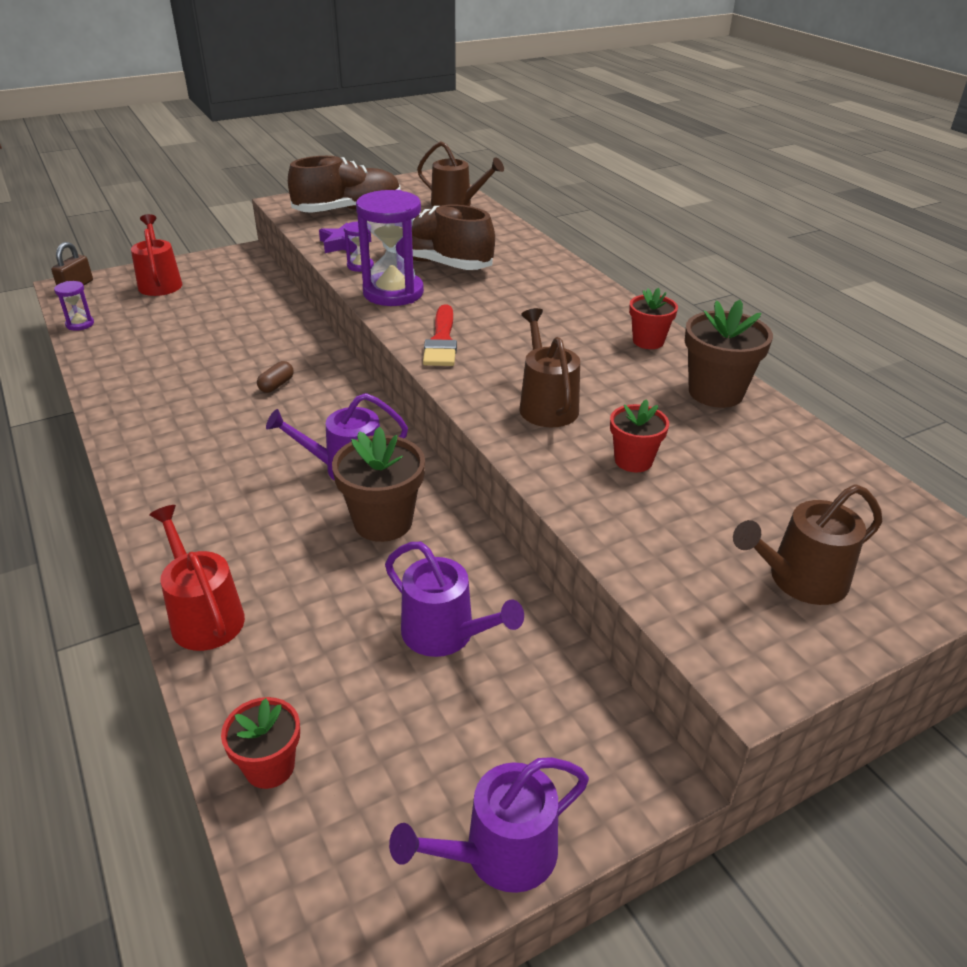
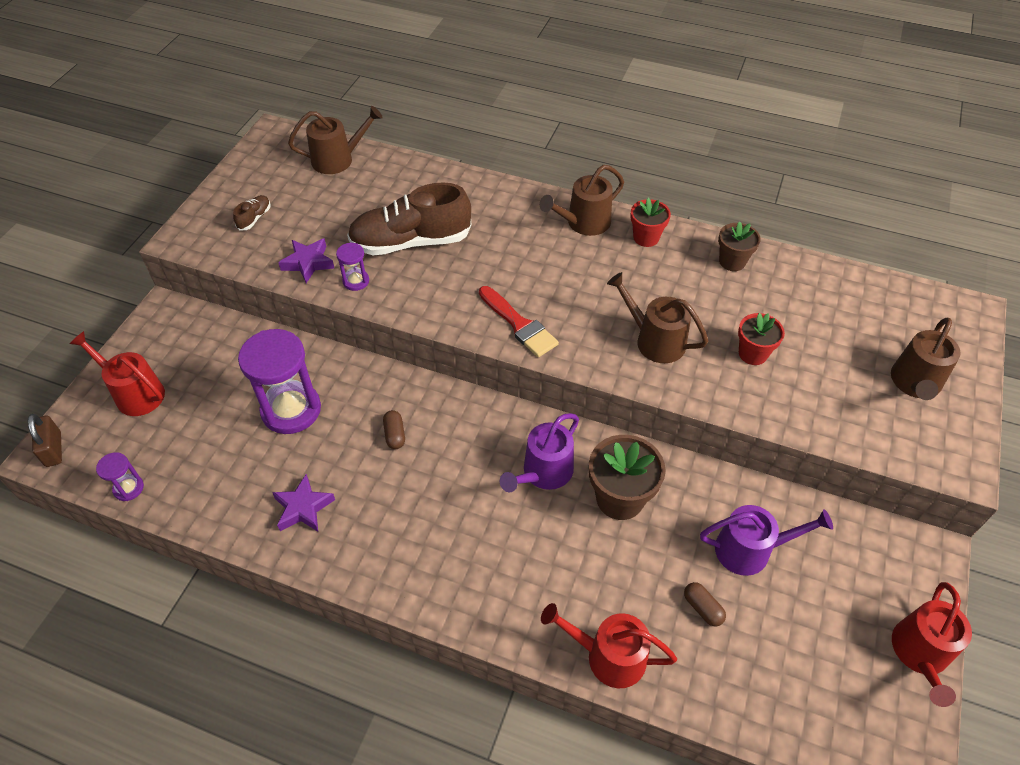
camera: 40 degrees left, 15 degrees up
(154, 389) = (303, 508): none -> purple star
(269, 767) = (770, 712): red flower pot -> none
(333, 643) = (702, 608): none -> brown capsule
(348, 210) = (254, 218): brown shoe -> brown shoe, size x0.41
(393, 293) = (421, 296): purple hourglass -> purple hourglass (291, 410)
(500, 854) = (920, 654): purple watering can -> red watering can
(602, 309) = (584, 223): none -> brown watering can
(715, 392) = (732, 261): brown flower pot -> brown flower pot, size x0.63

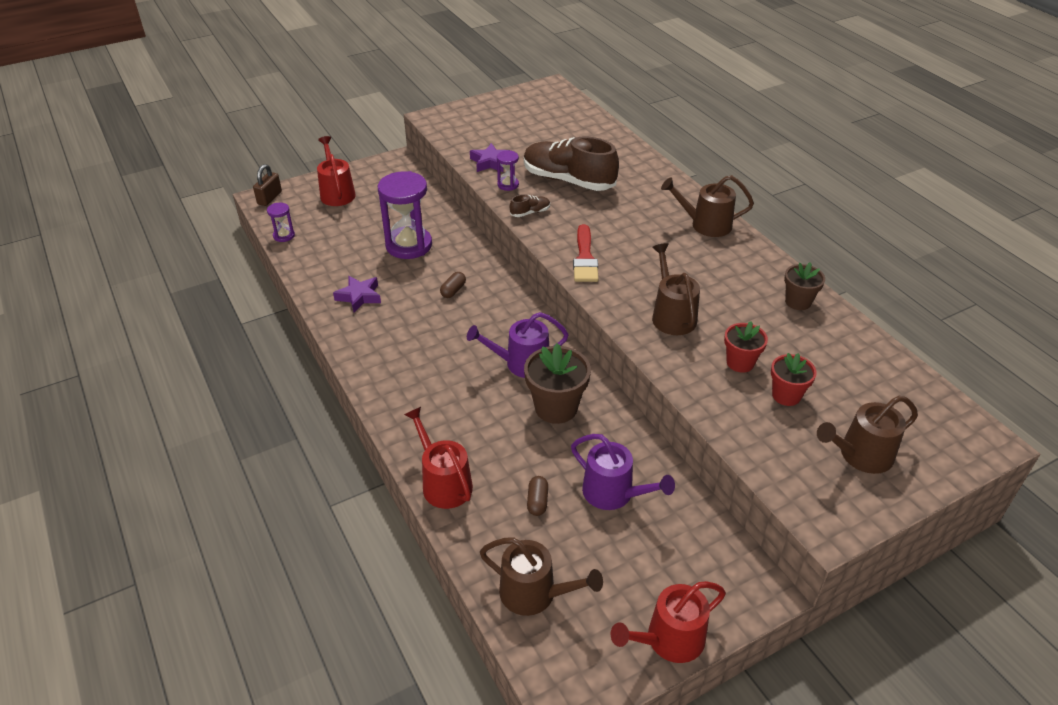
camera: 40 degrees right, 10 degrees down
(254, 218) = (486, 125): brown shoe -> brown shoe (530, 212)
(337, 159) = (575, 116): brown watering can -> brown watering can (534, 593)
(646, 237) = (744, 255): red flower pot -> red flower pot (786, 395)

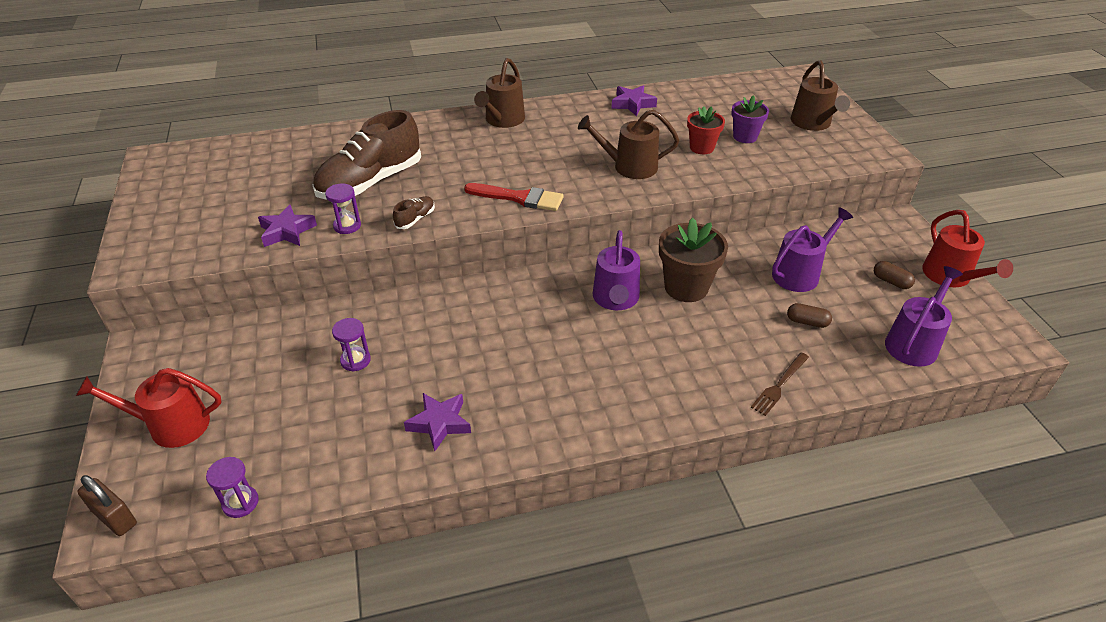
camera: 75 degrees left, 0 degrees up
(409, 245) = (355, 360): purple hourglass -> purple hourglass, size x0.46
(444, 483) = (779, 385): red watering can -> brown fork
(453, 290) = (470, 332): brown capsule -> brown capsule (891, 281)
(530, 212) = (415, 219): brown shoe -> brown shoe turned 45 degrees clockwise
(534, 593) = (913, 343): brown watering can -> purple watering can
(786, 395) = (745, 137): red flower pot -> purple flower pot
(798, 302) = (632, 104): brown flower pot -> purple star

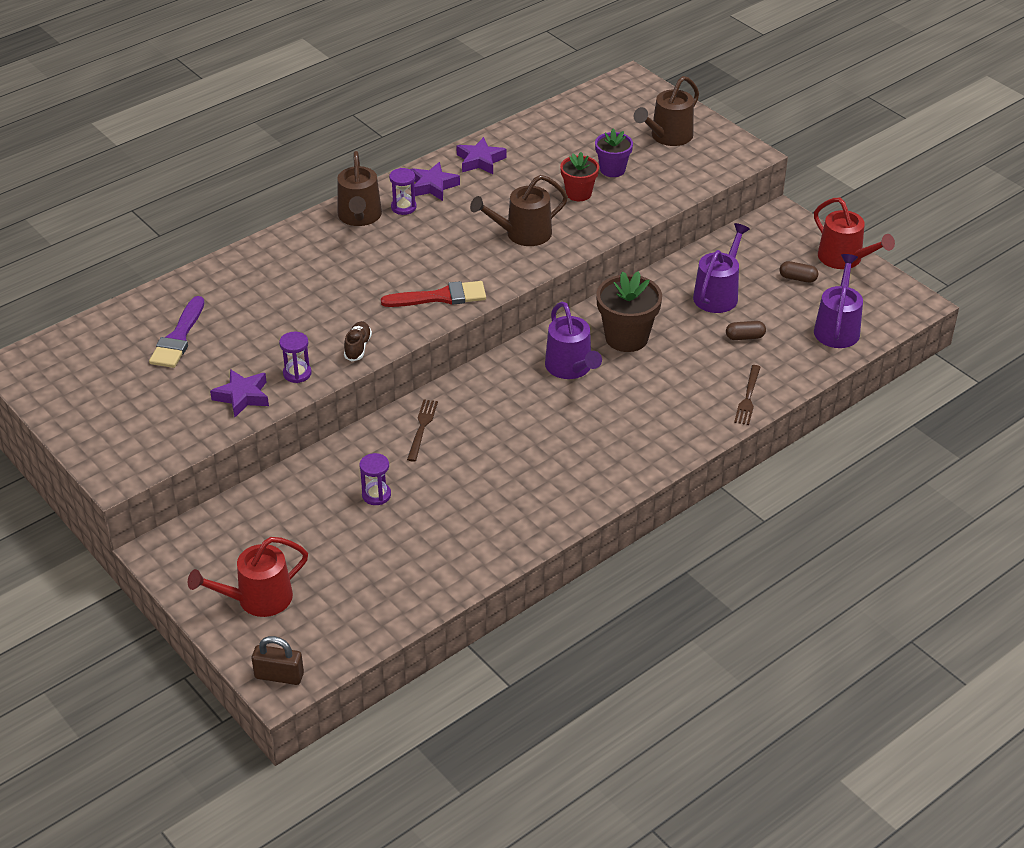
camera: 25 degrees left, 0 degrees up
(240, 503) = (375, 629): purple hourglass -> purple hourglass (403, 207)
(284, 171) = (178, 338): none -> purple brush
(370, 182) = (280, 323): brown shoe -> none
(439, 423) = (491, 518): purple star -> purple star (433, 186)
(443, 311) = (422, 428): none -> brown fork
(812, 123) = (668, 136): brown watering can -> brown watering can turned 75 degrees clockwise

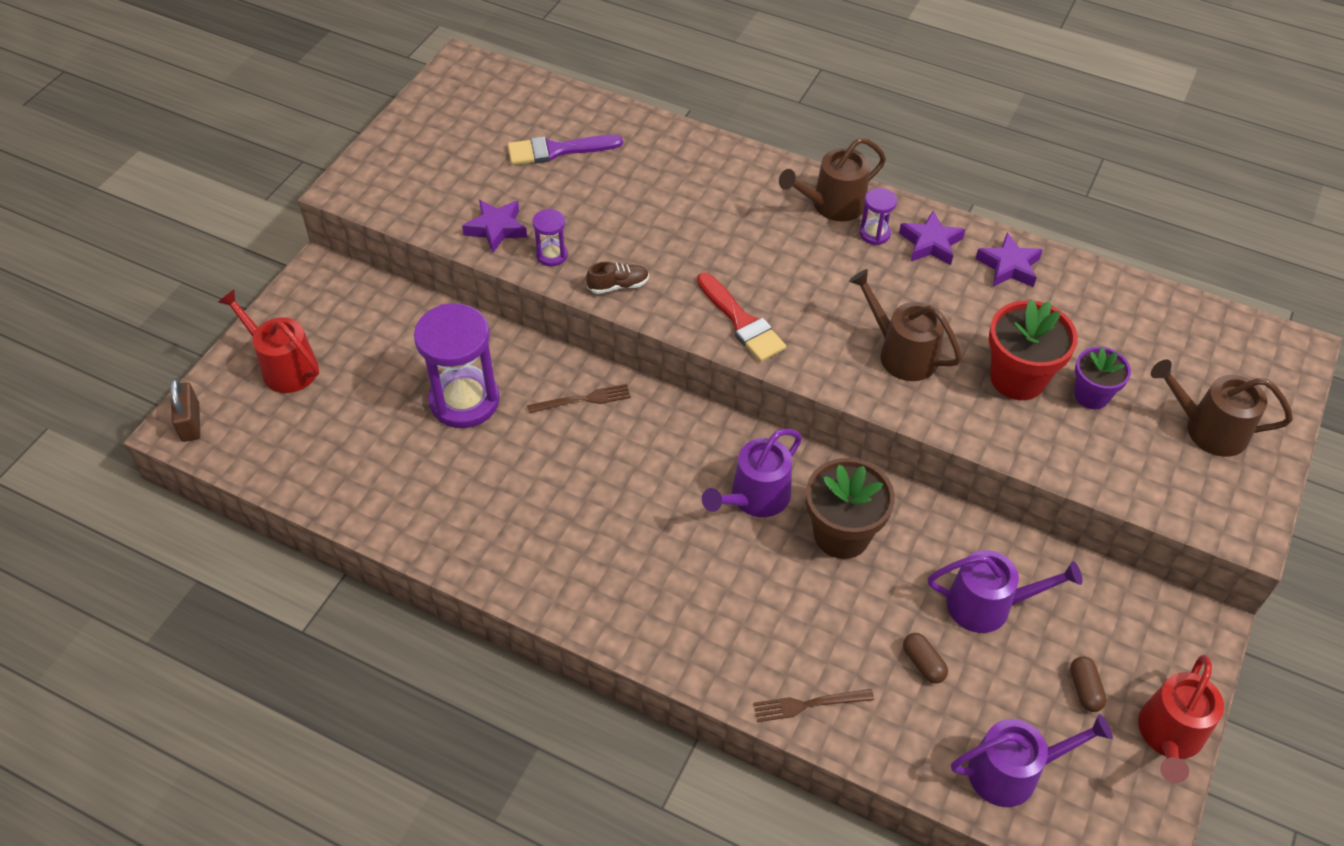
camera: 65 degrees right, 10 degrees up
(376, 495) = (464, 401): purple hourglass -> purple hourglass, size x2.15
(578, 193) = (1017, 378): red flower pot -> red flower pot, size x1.60

